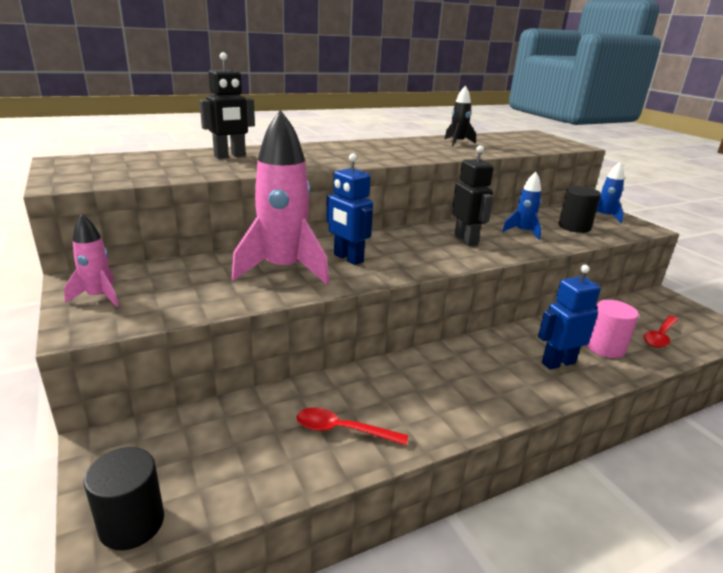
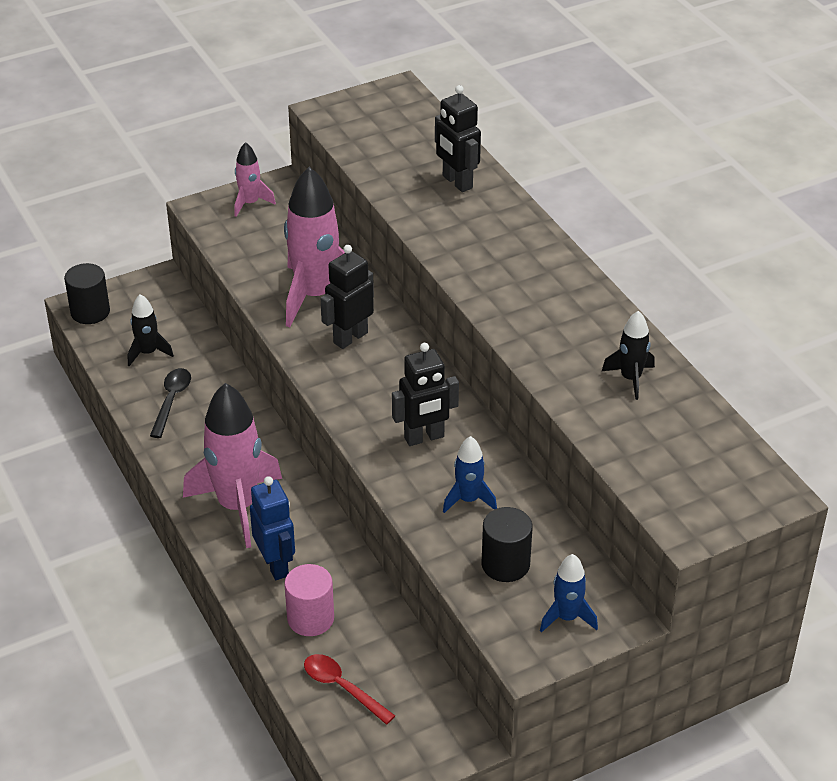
camera: 90 degrees right, 15 degrees up
(249, 453) = (148, 353): none -> black rocket
(343, 430) = (171, 400): red spoon -> black spoon
(348, 258) = (350, 337): blue robot -> black robot
(495, 383) = (237, 506): none -> pink rocket

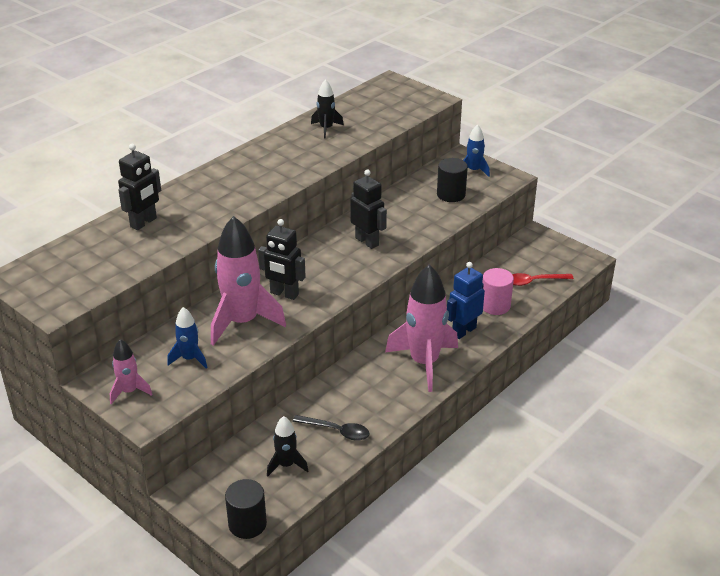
camera: 110 degrees left, 5 degrees down
(171, 400) = (336, 431): black spoon -> black spoon turned 150 degrees counterclockwise
(342, 687) = (534, 281): red spoon -> red spoon turned 60 degrees clockwise
(468, 500) = (410, 215): blue rocket -> blue rocket (189, 359)

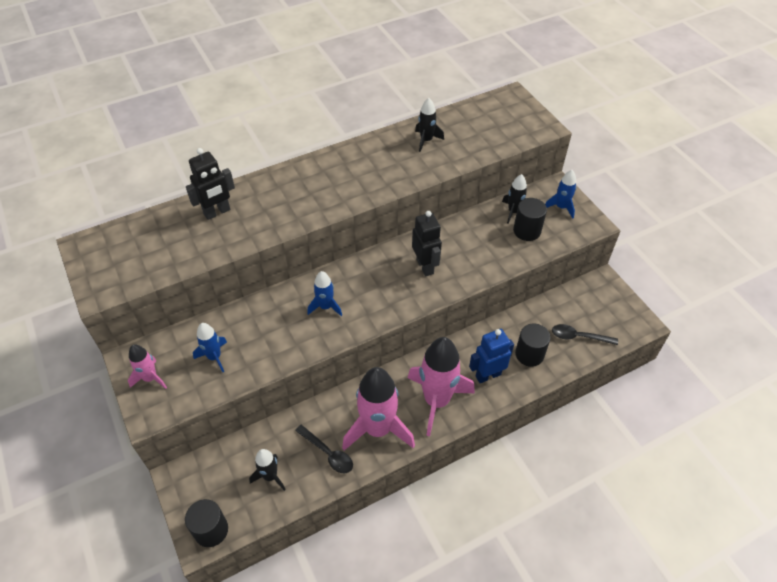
camera: 20 degrees right, 15 degrees up
(242, 322) = (276, 329): pink rocket -> pink rocket (378, 429)
(284, 294) = (325, 307): black robot -> blue rocket
(430, 183) = (513, 212): none -> black rocket
(495, 306) = (529, 354): pink cylinder -> black cylinder
(534, 281) = (578, 337): red spoon -> black spoon

